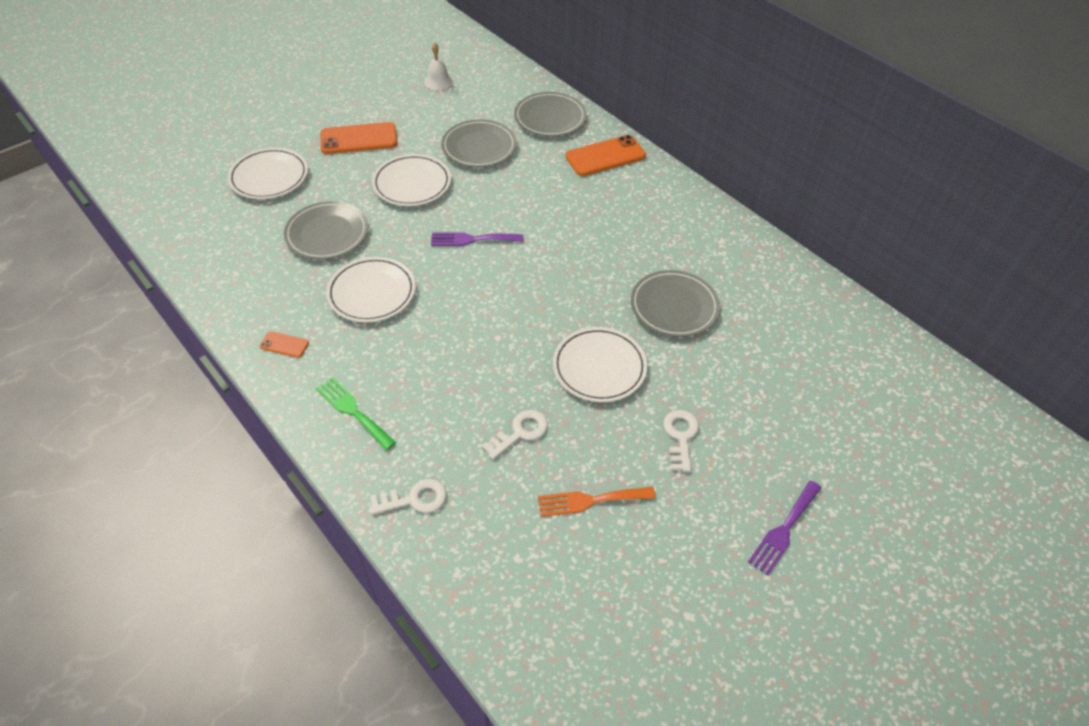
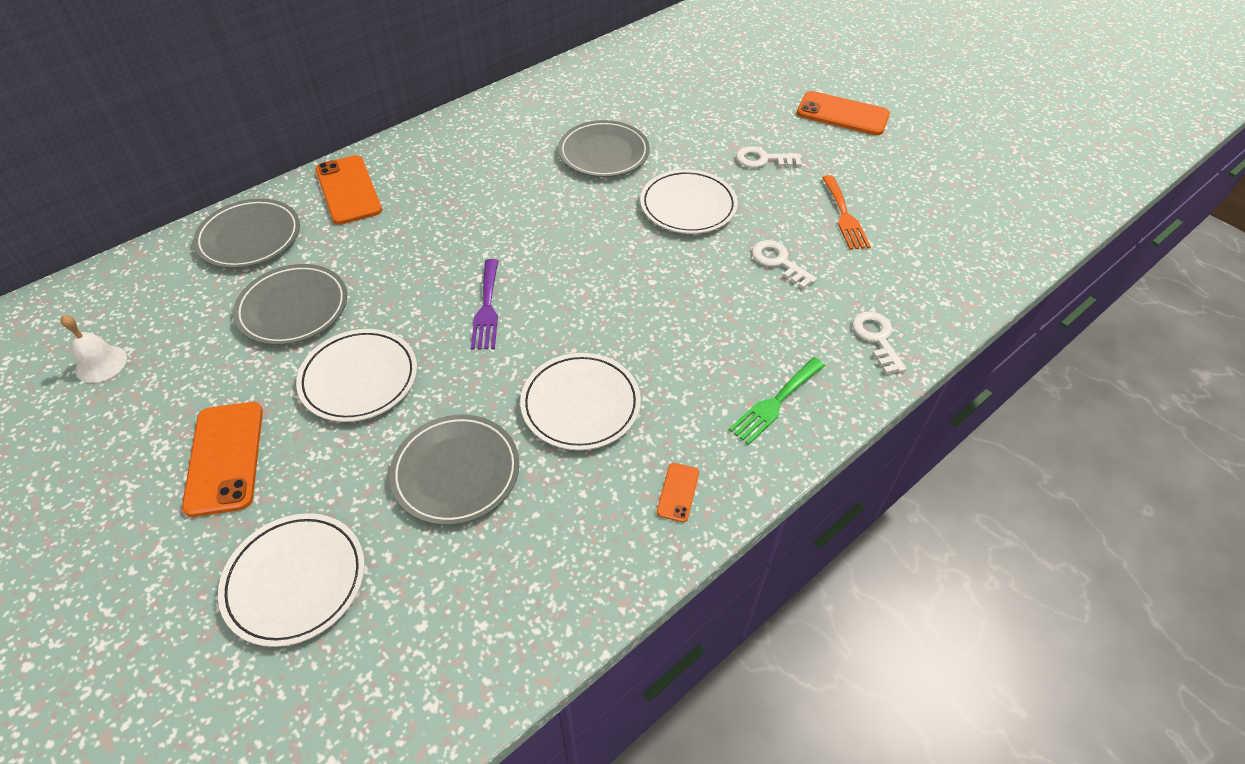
camera: 90 degrees left, 0 degrees up
(784, 530) = (842, 114): purple fork -> orange phone

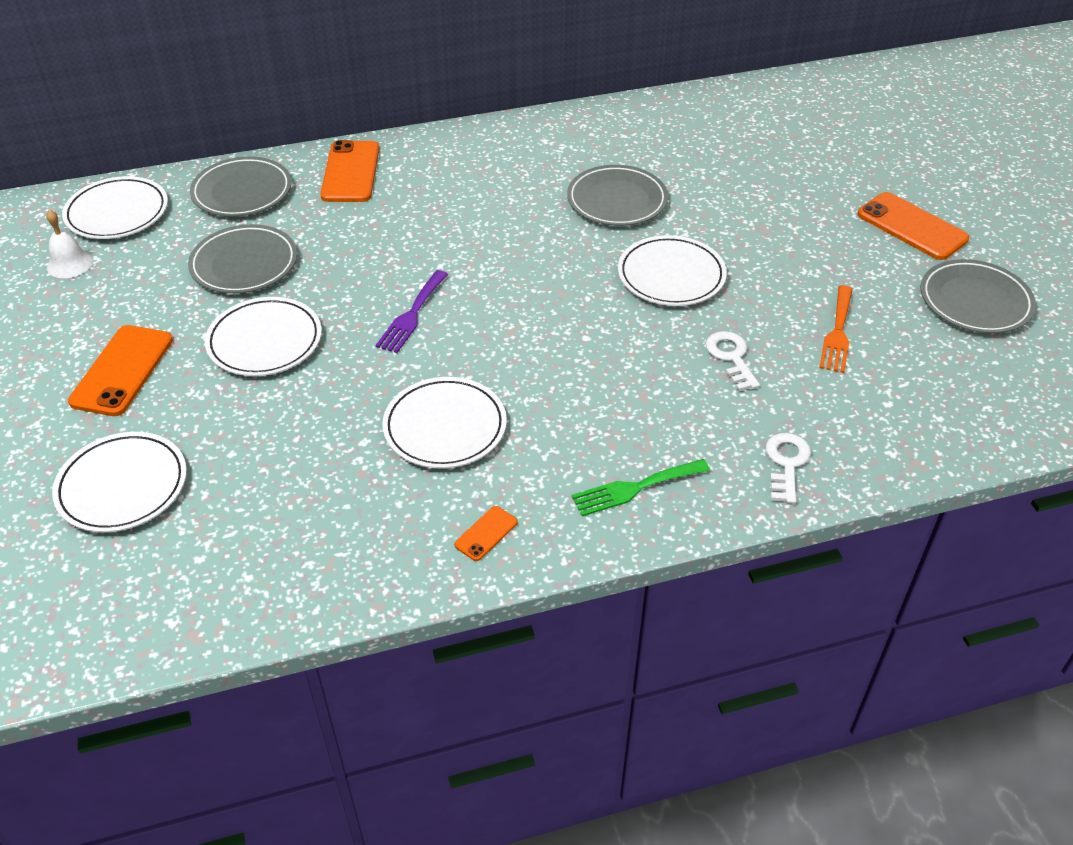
camera: 25 degrees right, 5 degrees down
(125, 295) = (117, 213): none -> white plate
(456, 472) = (300, 446): grey plate -> grey plate (975, 301)
(763, 159) = (785, 251): white key -> none

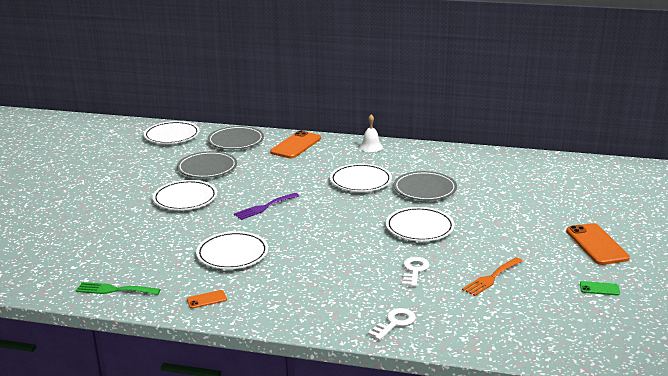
camera: 30 degrees right, 20 degrees down
(70, 264) = (132, 149): white bell -> white bell (371, 147)
(122, 371) = (113, 192): orange phone -> none
(122, 486) = (70, 232): white plate -> white plate (360, 181)
(635, 488) = (300, 306): green fork -> green fork (114, 290)
(975, 301) = (599, 289): grey plate -> green phone

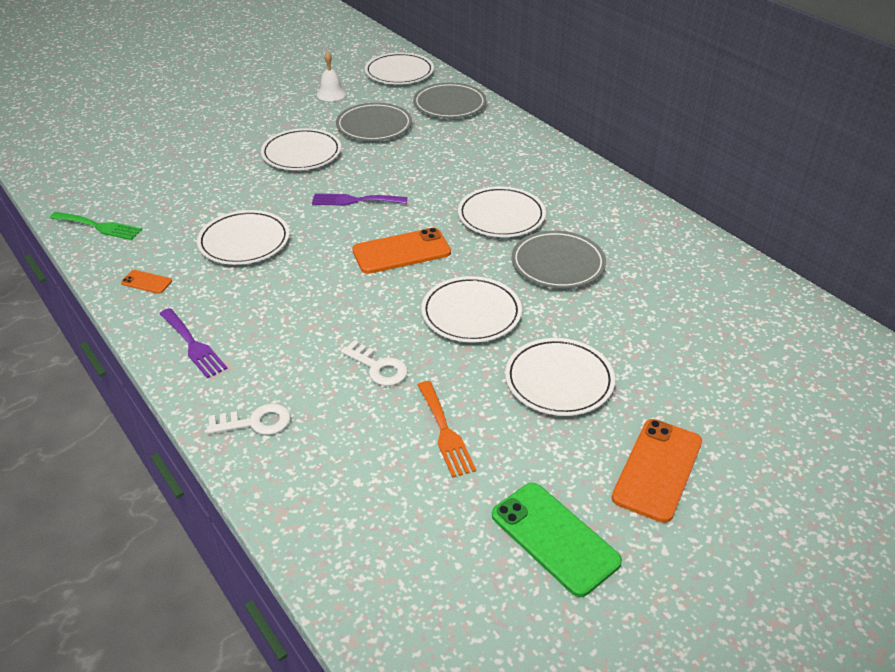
camera: 40 degrees right, 15 degrees up
(114, 290) = (99, 226): green fork -> green fork turned 150 degrees clockwise
(295, 145) = (502, 136): orange phone -> orange phone (401, 251)
(296, 312) = (193, 345): none -> purple fork
(371, 147) = (582, 175): white bell -> white bell (331, 94)
(414, 270) = (378, 367): white key -> white key turned 75 degrees clockwise
(491, 278) = (445, 432): orange fork -> orange fork turned 105 degrees counterclockwise
(505, 234) = (559, 380): none -> white plate
(599, 289) = (554, 538): green phone -> green phone, size x2.06

